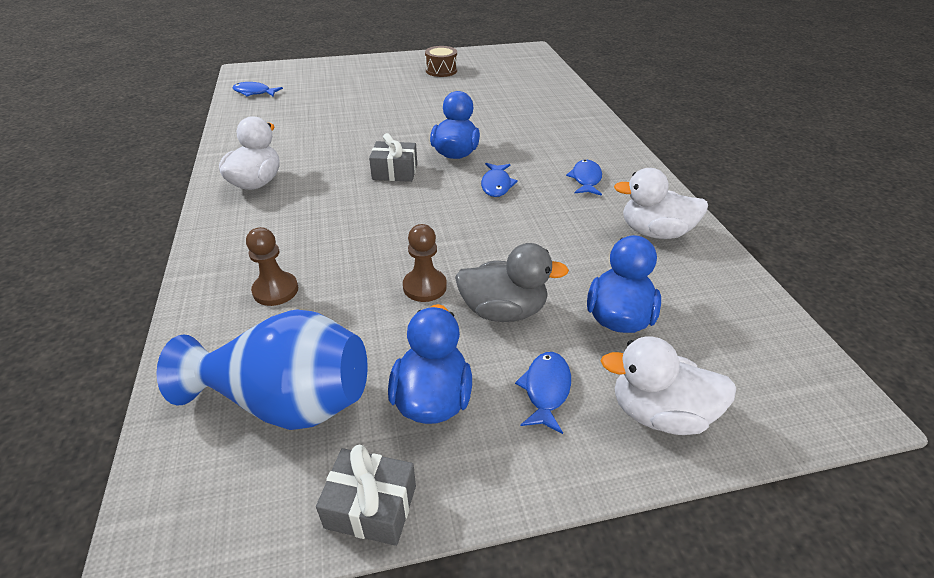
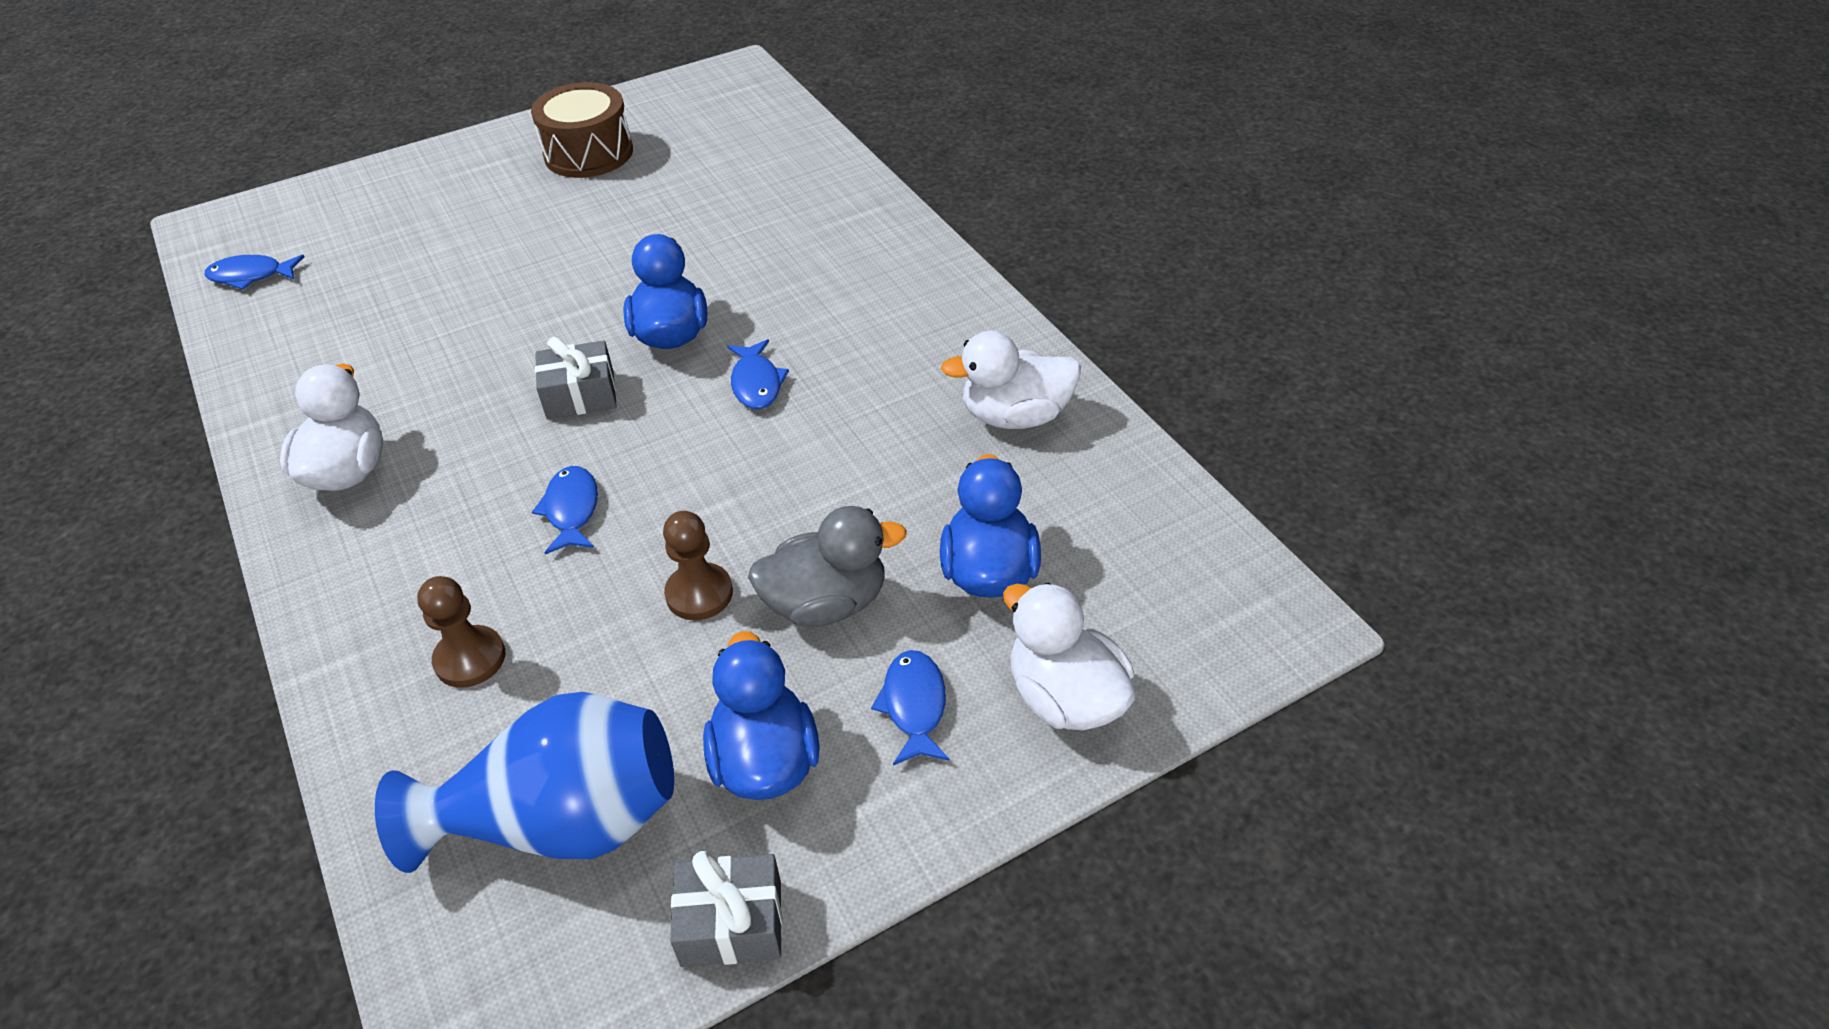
camera: 15 degrees left, 5 degrees up
(441, 70) = (588, 153): brown drum -> brown drum, size x1.51
(586, 179) = (895, 340): blue fish -> blue fish (572, 510)
(659, 413) = (1065, 697): white duck -> white duck turned 60 degrees clockwise

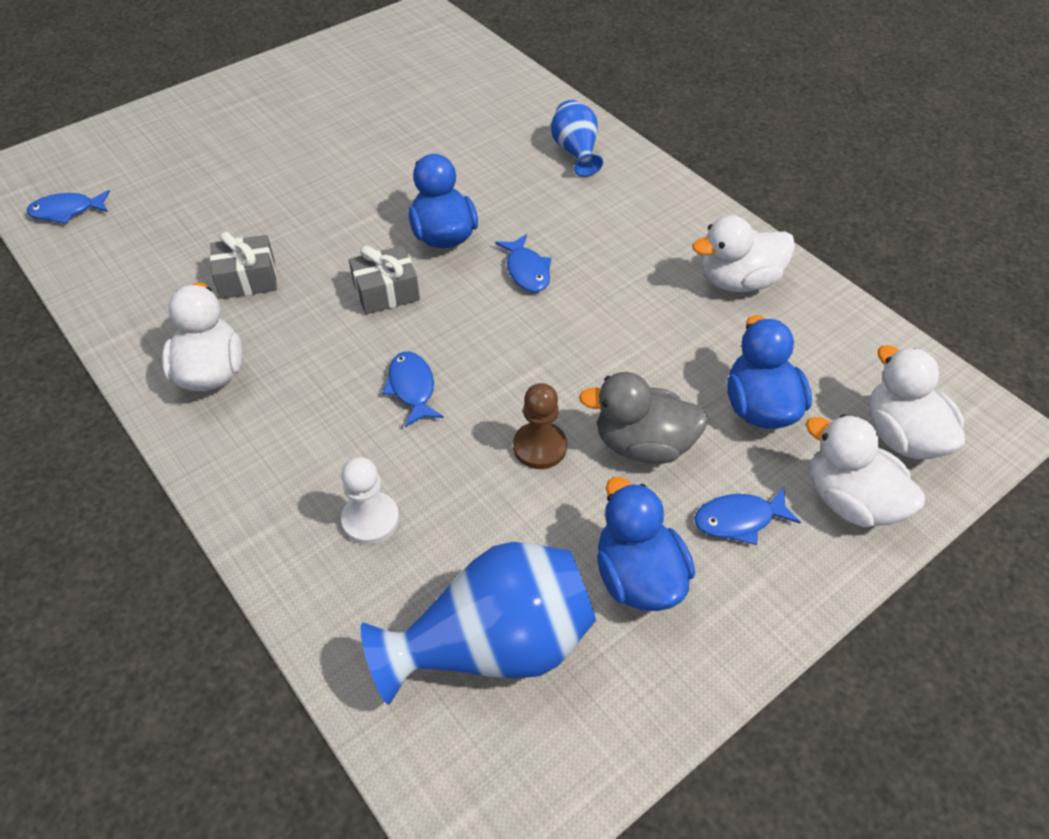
camera: 10 degrees left, 5 degrees up
(470, 658) = (370, 519): brown pawn -> white pawn
(588, 153) = (323, 88): brown drum -> none
(731, 923) = (656, 710): grey gift -> grey gift (247, 279)
(826, 603) = (643, 444): grey duck -> grey duck turned 150 degrees counterclockwise
(865, 246) = (576, 152): none -> blue vase
(914, 706) = (739, 520): blue fish -> blue fish turned 90 degrees counterclockwise
(1160, 624) = (902, 436): none -> white duck

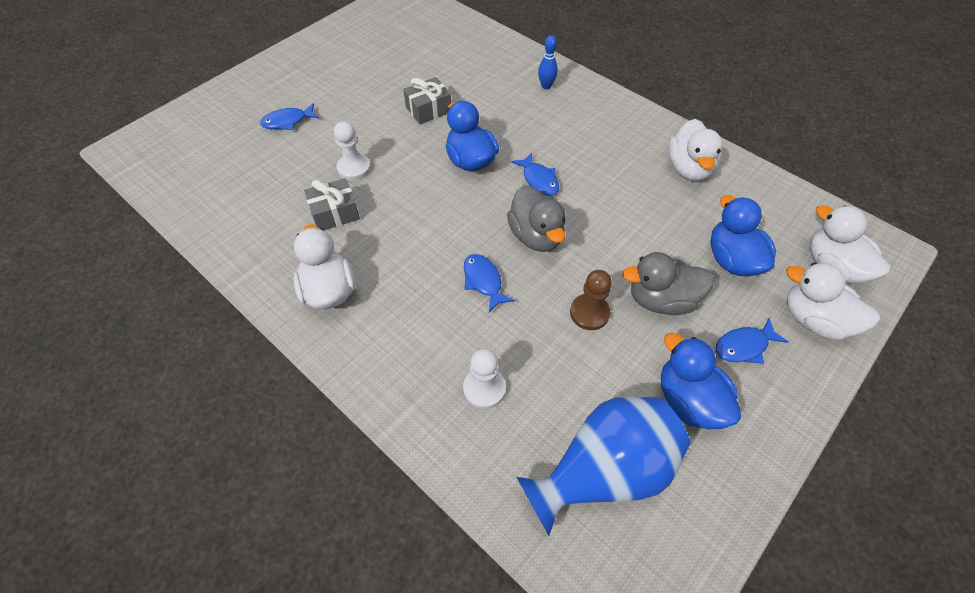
camera: 10 degrees left, 5 degrees up
(67, 211) = (177, 177): blue fish -> blue fish (288, 121)
(289, 227) = (354, 168): none -> white pawn
(386, 292) = (442, 209): grey gift -> grey gift (428, 109)
(500, 341) = (536, 236): none -> grey duck
(576, 152) = (546, 86): blue vase -> blue bowling pin
(738, 281) = (688, 168): white duck -> white duck turned 60 degrees counterclockwise

